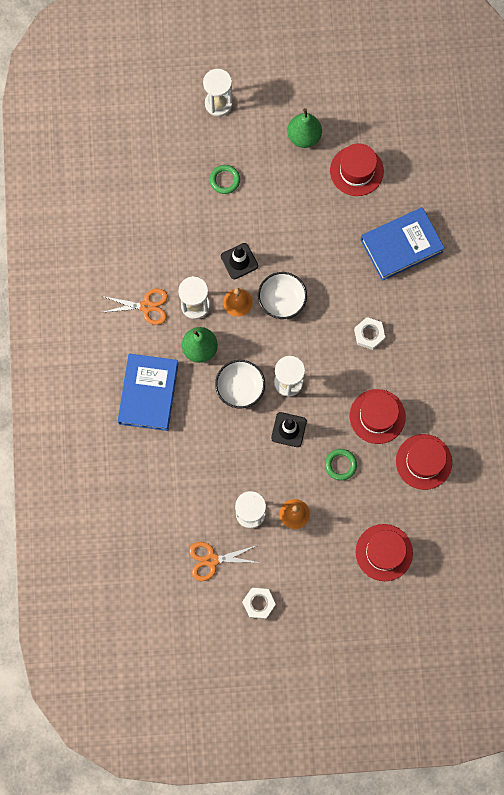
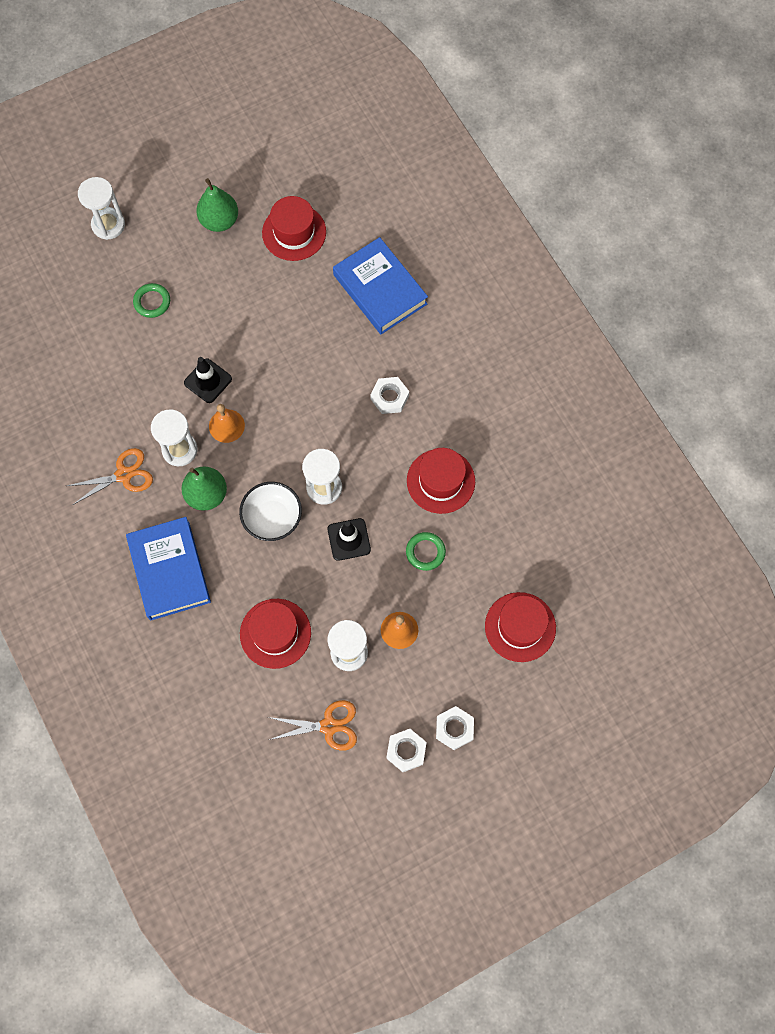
camera: 25 degrees left, 5 degrees down
(212, 560) = (329, 726): orange scissors -> orange scissors turned 150 degrees counterclockwise
(282, 300) = (275, 402): white bowl -> none
(301, 604) = (454, 728): none -> white nut
(401, 246) = (380, 289): blue book -> blue book turned 75 degrees counterclockwise
(423, 461) = (515, 507): red hat -> red hat (275, 633)

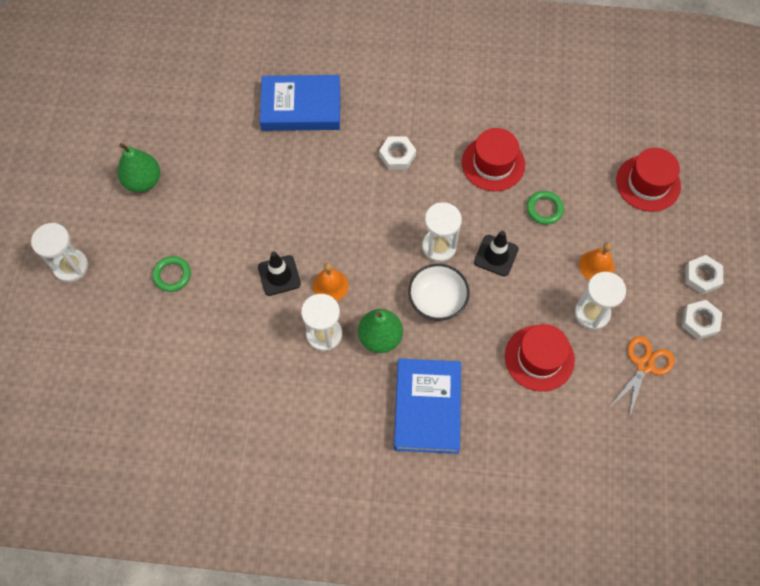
camera: 55 degrees left, 5 degrees down
(124, 475) = (313, 392): orange scissors -> none
(169, 570) = (427, 408): blue book -> blue book turned 75 degrees clockwise
(294, 232) = (201, 135): red hat -> none

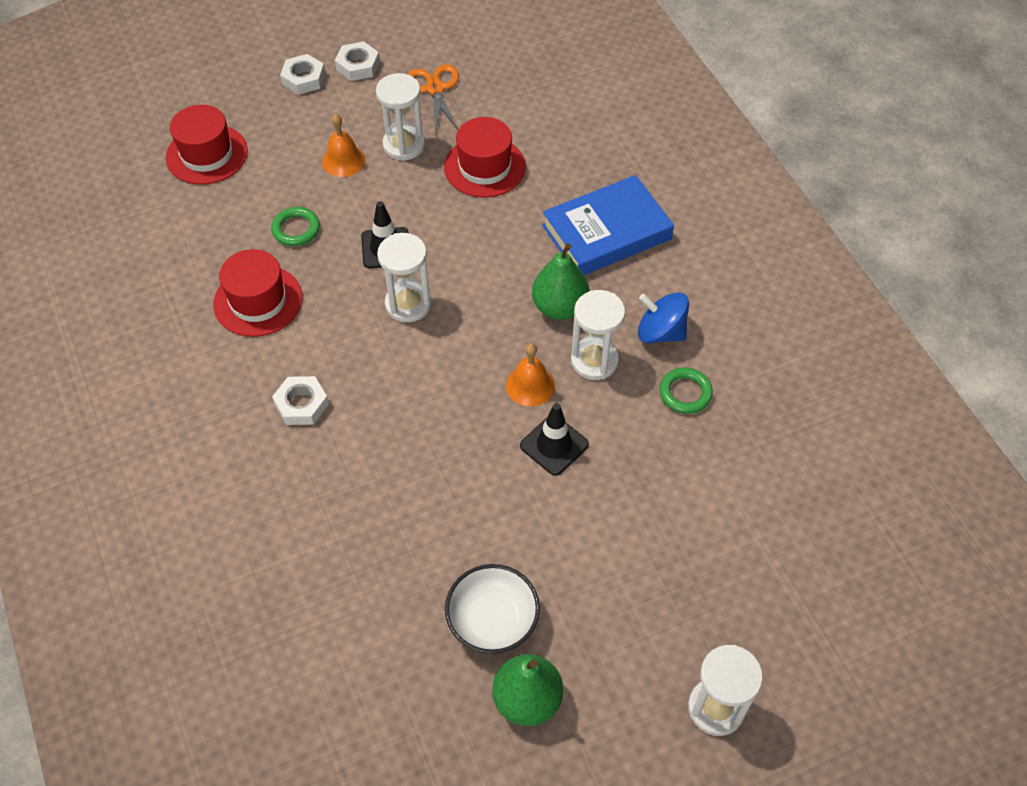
camera: 120 degrees left, 10 degrees down
(172, 275) = (637, 567): green ring -> green ring (685, 393)
(301, 107) = (283, 559): blue book -> none
(319, 390) = (660, 332): none -> blue spinning top
(437, 300) = (477, 276): white bowl -> white bowl (492, 620)
(644, 365) = (435, 89): orange scissors -> orange scissors turned 75 degrees clockwise

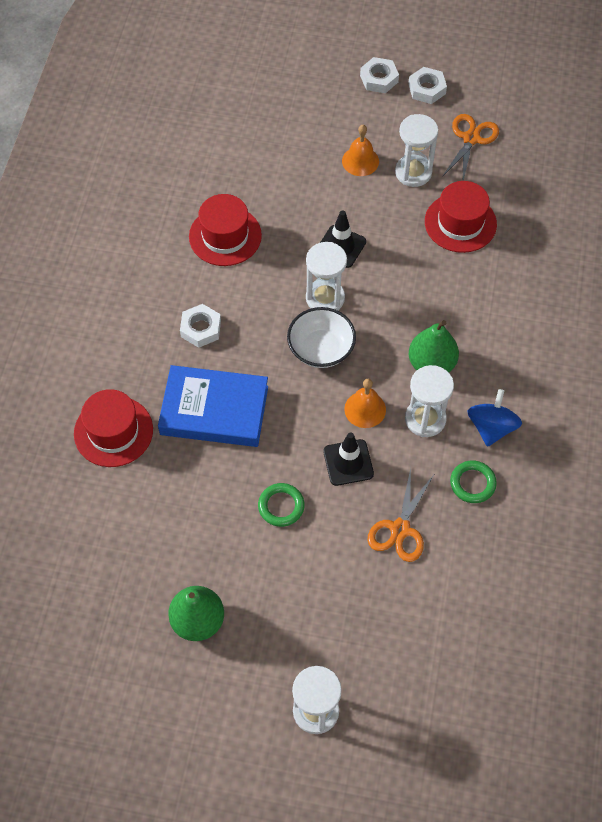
camera: 35 degrees right, 5 degrees up
(207, 154) = (268, 104): red hat -> red hat (113, 431)
(296, 229) = (288, 196): green ring -> green ring (281, 506)
(492, 620) = (215, 555): white bowl -> white bowl (321, 349)
(607, 232) = (512, 327): blue book -> blue book (214, 410)
(653, 477) = (400, 529): none -> orange scissors
(660, 332) = (491, 427): blue spinning top -> blue spinning top turned 45 degrees clockwise

